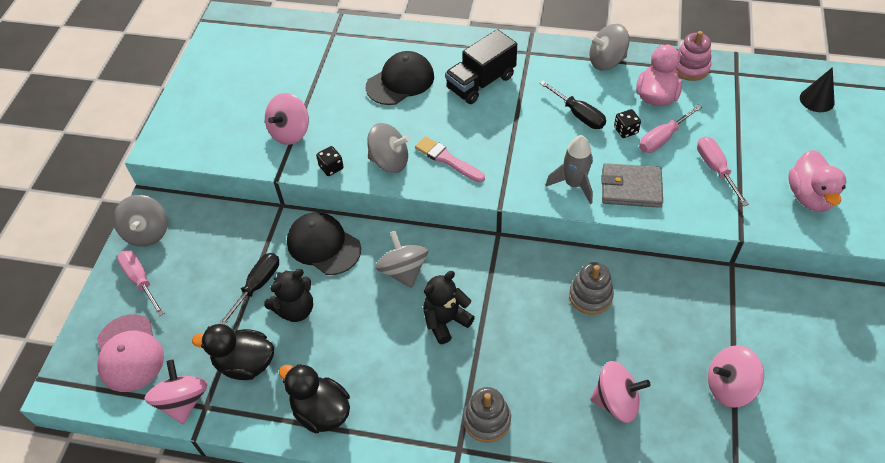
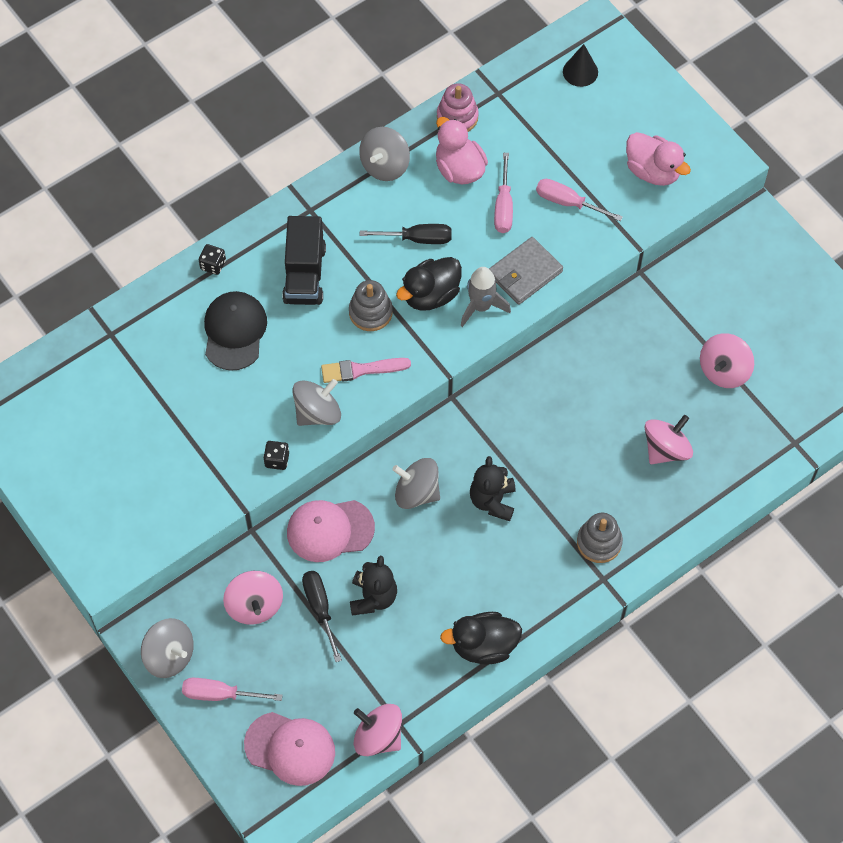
camera: 50 degrees left, 10 degrees up
(245, 363) = (387, 669): black duck -> black duck (431, 295)
(290, 132) = (201, 461): pink spinning top -> pink spinning top (254, 605)
(323, 245) = (330, 530): black cap -> pink cap
(590, 296) = (571, 386): grey stacking toy -> grey stacking toy (370, 312)
(625, 130) = (469, 223): black dice -> black dice (213, 265)

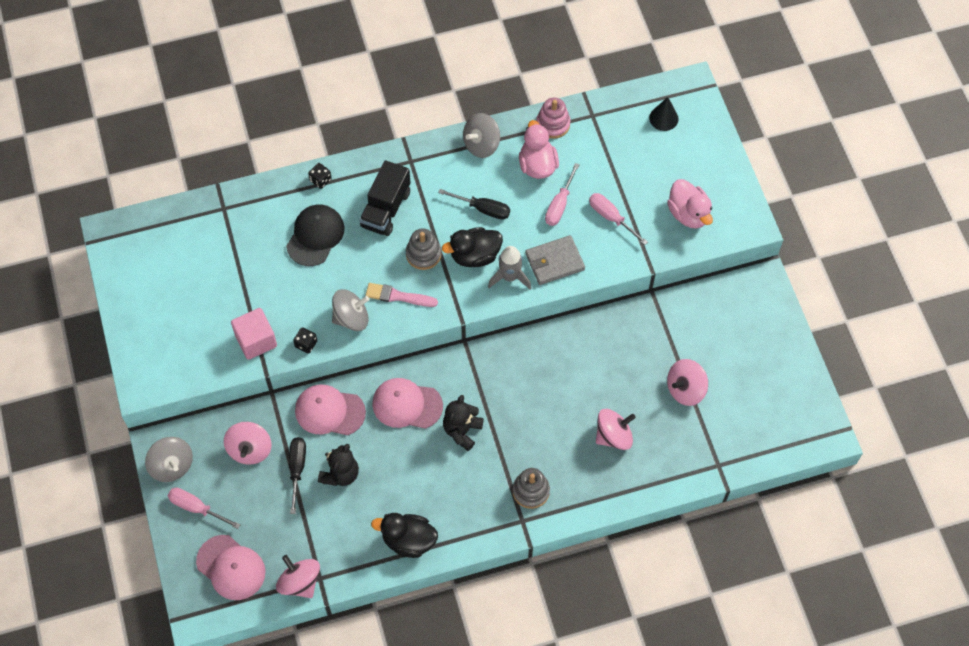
camera: 20 degrees right, 0 degrees up
(216, 475) = (256, 340): none -> pink cube
(416, 492) = (407, 405): grey spinning top -> pink cap

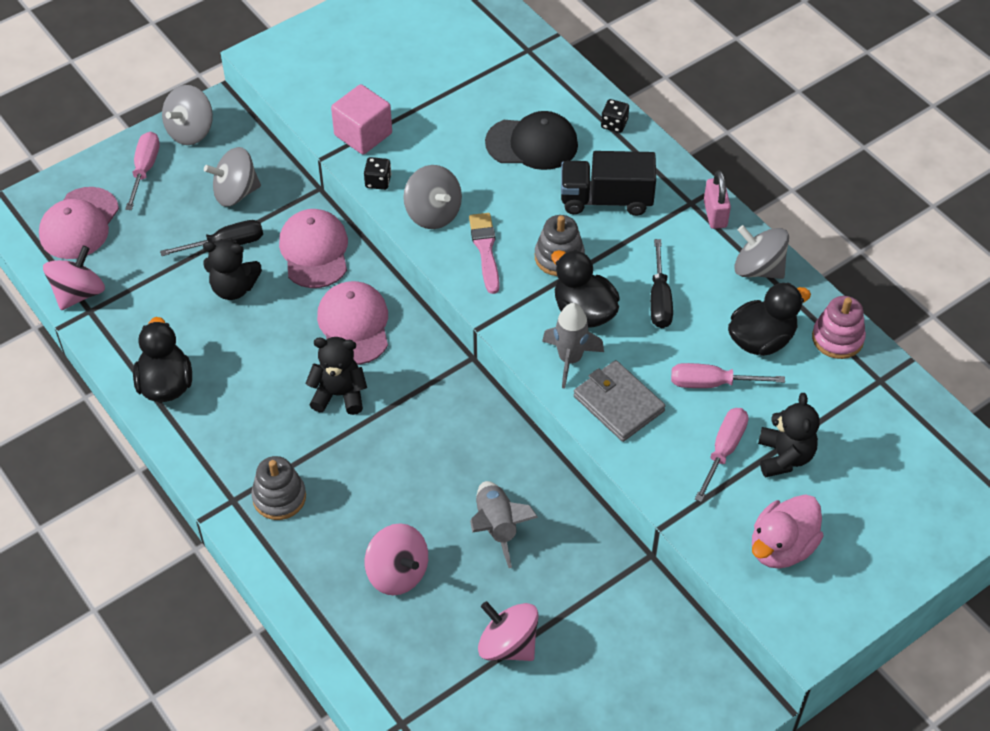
camera: 70 degrees right, 10 degrees down
(250, 449) = (236, 193): pink spinning top -> grey spinning top
(426, 151) = (715, 214): none -> pink padlock
(537, 165) = (761, 340): pink duck -> black duck
(601, 368) = (497, 527): none -> grey rocket
(627, 187) = (784, 457): none -> black teddy bear
(663, 118) = (928, 470): black cone -> none

